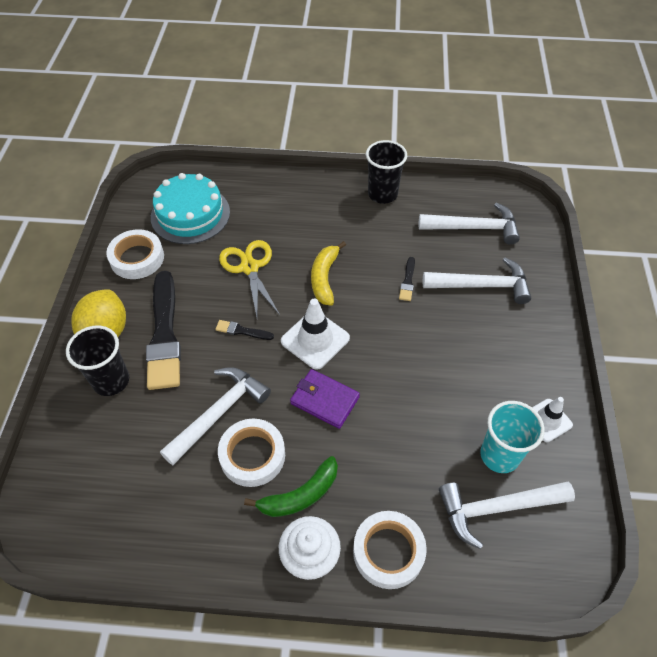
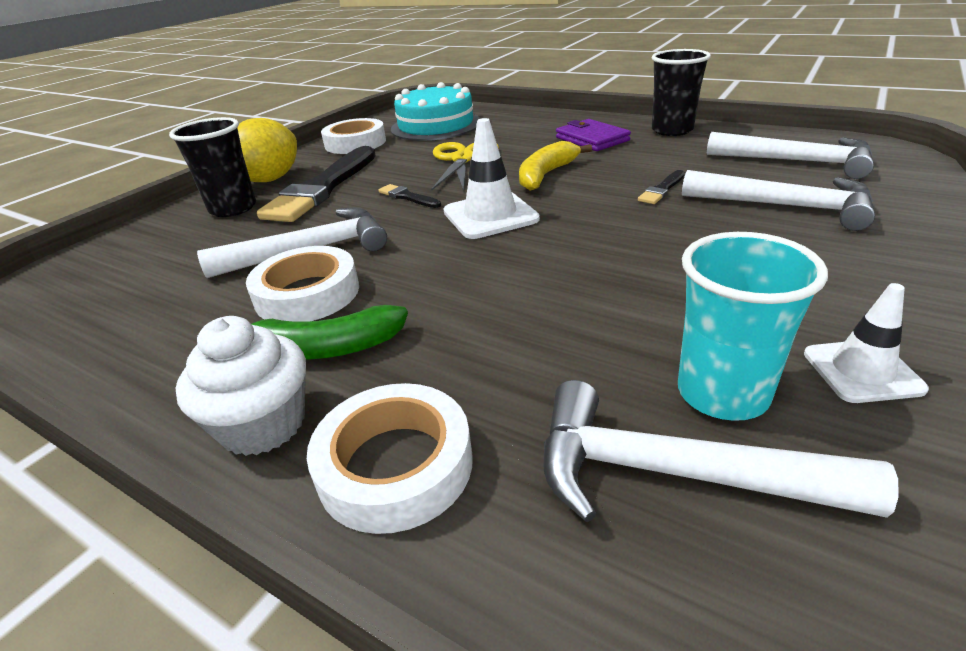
camera: 30 degrees right, 20 degrees down
(324, 400) = (454, 265): purple wallet -> purple wallet (592, 139)

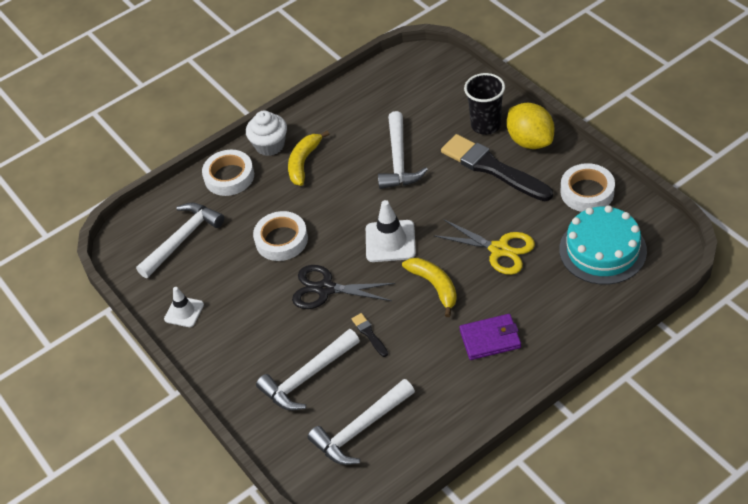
camera: 115 degrees right, 15 degrees up
(307, 294) = (352, 158): white tape -> white tape (281, 240)
(325, 348) = (303, 162): green banana -> yellow banana
(407, 197) = (446, 208): black brush -> none
(622, 236) = (325, 289): none -> black scissors
(672, 130) = (474, 398): black cup -> none
(722, 394) = (201, 267): turquoise cup -> none

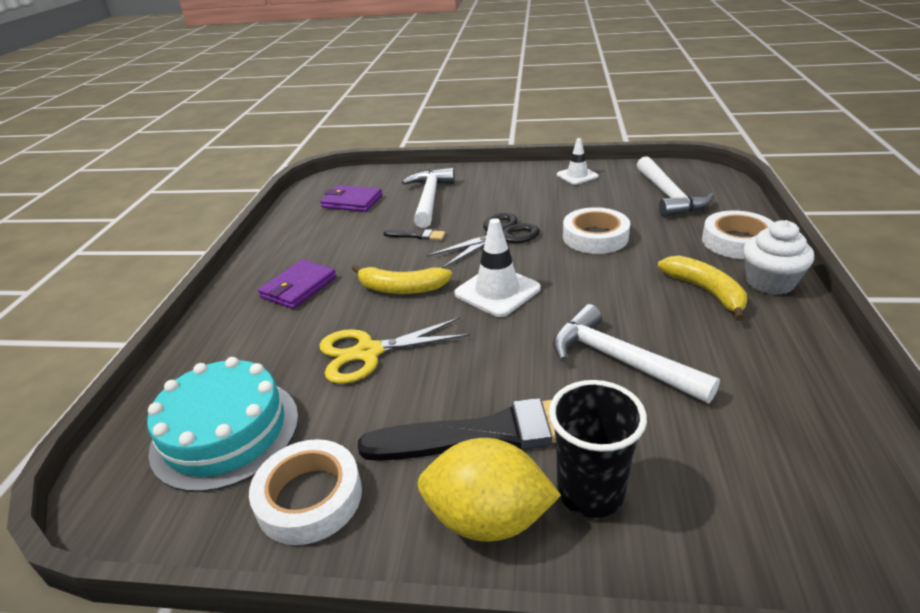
camera: 130 degrees right, 15 degrees down
(360, 429) = (352, 201): white hammer -> purple wallet

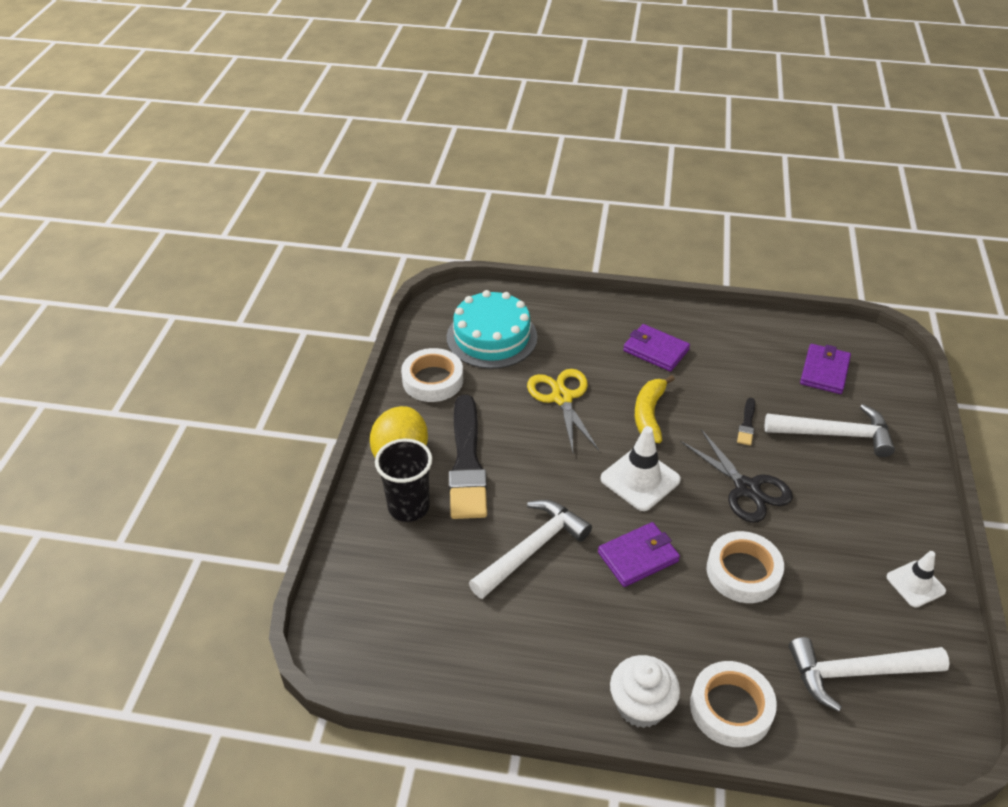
camera: 90 degrees right, 10 degrees up
(601, 289) = (638, 557): none -> purple wallet
(706, 291) = (627, 641): yellow banana -> none

